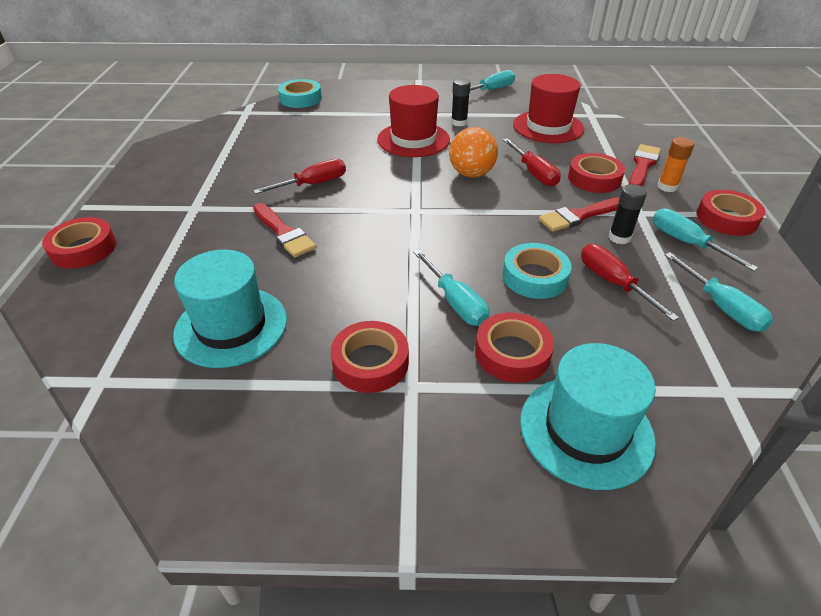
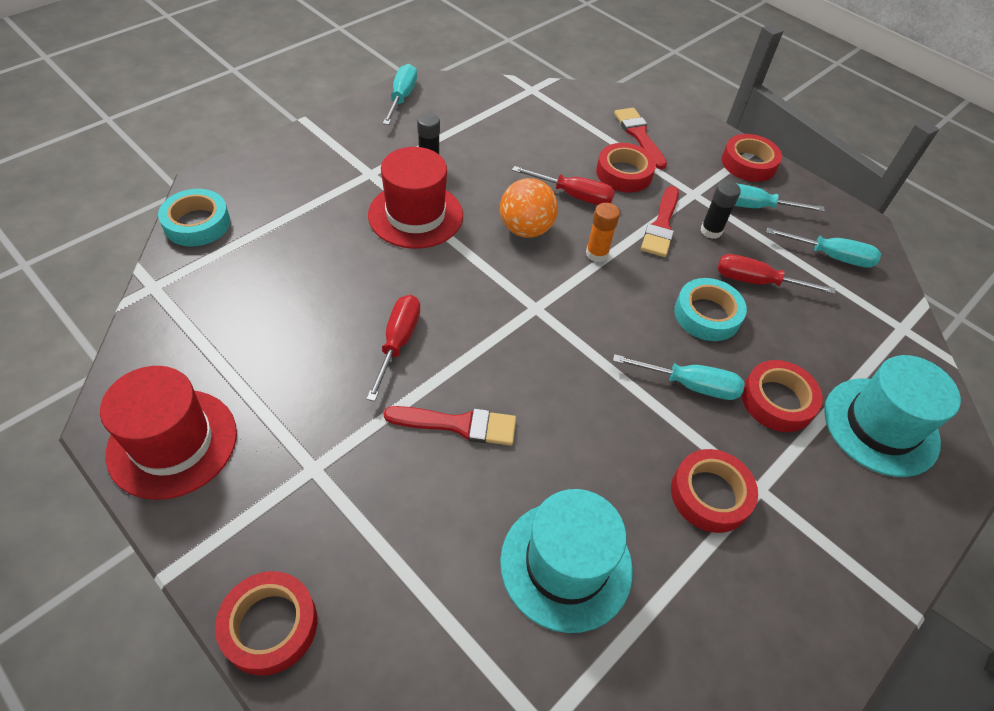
camera: 50 degrees left, 10 degrees up
(548, 127) = (515, 126): red hat -> red hat (172, 443)
(667, 187) = (680, 151): orange glue stick -> orange glue stick (596, 254)

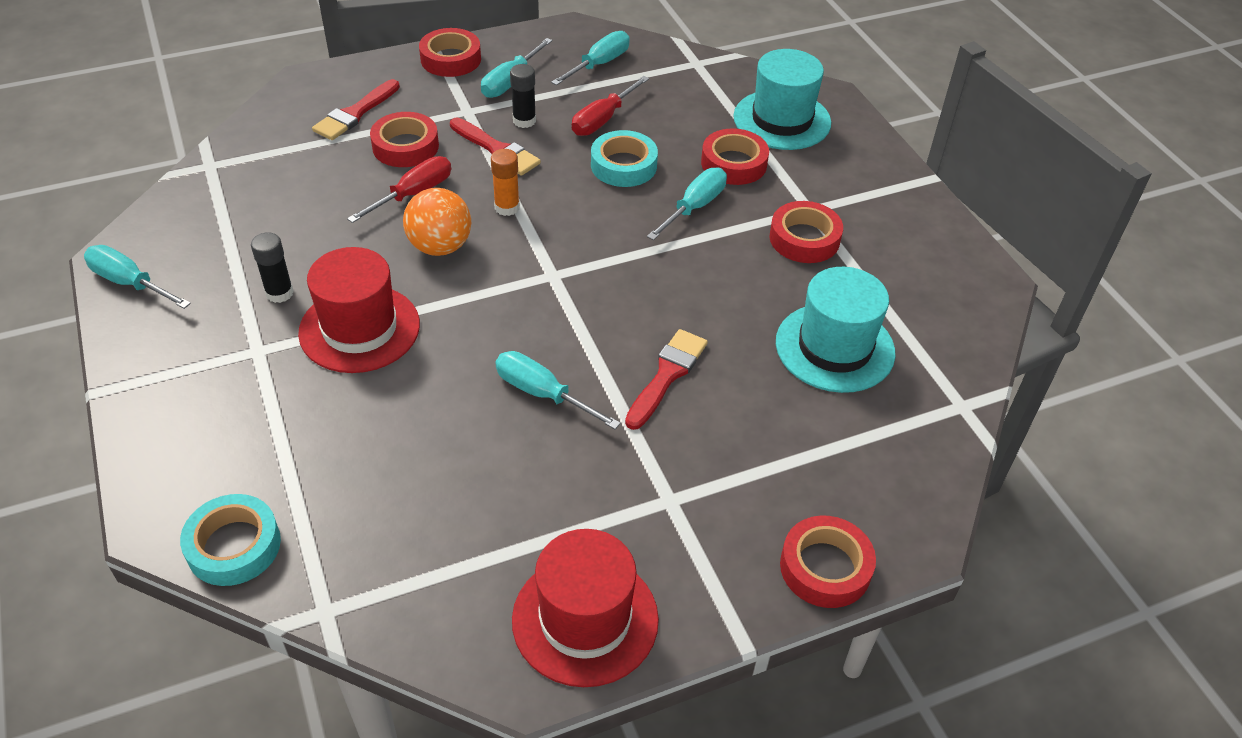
camera: 65 degrees left, 5 degrees down
(398, 343) = (543, 394): red screwdriver -> turquoise screwdriver
(639, 135) = (355, 113): red brush -> red brush turned 60 degrees counterclockwise

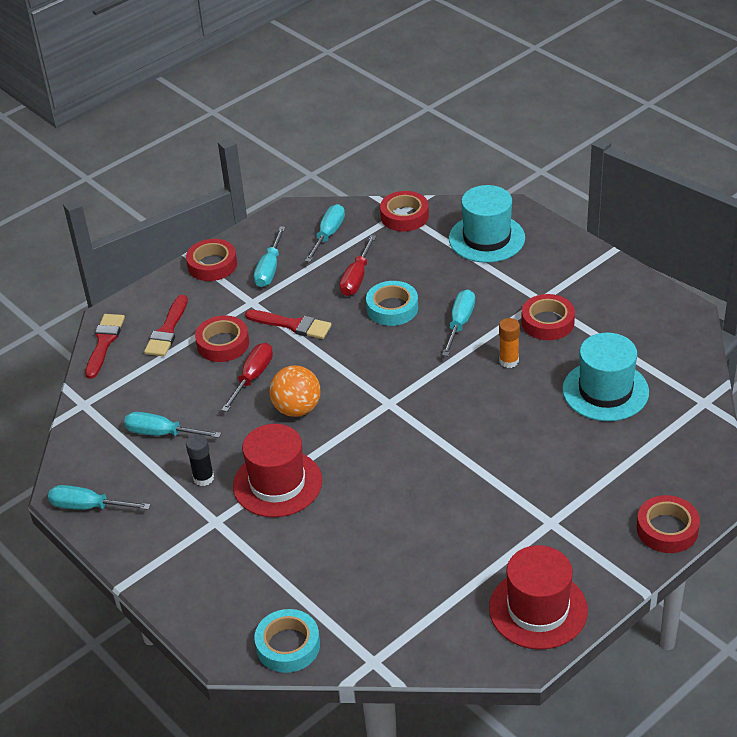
camera: 15 degrees left, 5 degrees down
(507, 207) = (327, 365): orange glue stick -> orange glue stick (509, 361)
(524, 121) = (299, 297): black glue stick -> none
(543, 394) = (430, 484): turquoise screwdriver -> turquoise screwdriver (162, 433)
(667, 375) = (505, 445): red brush -> red brush (104, 342)
(734, 163) = (470, 282): red tape -> red tape (404, 216)

